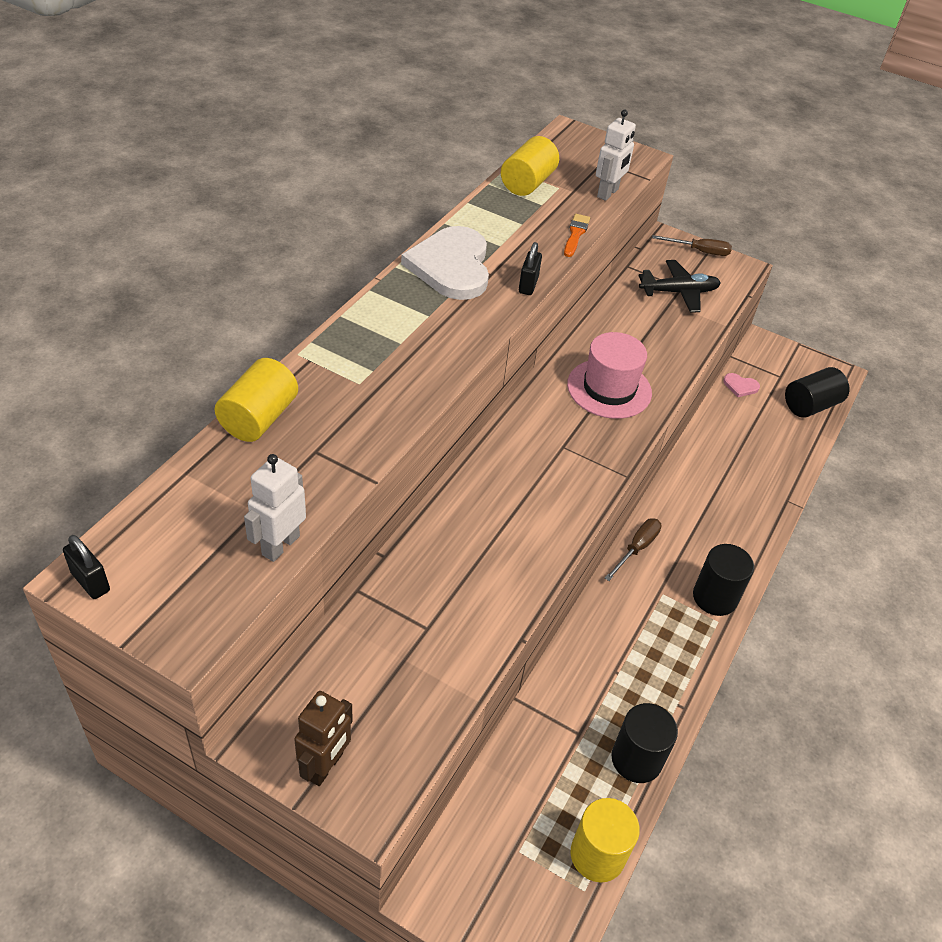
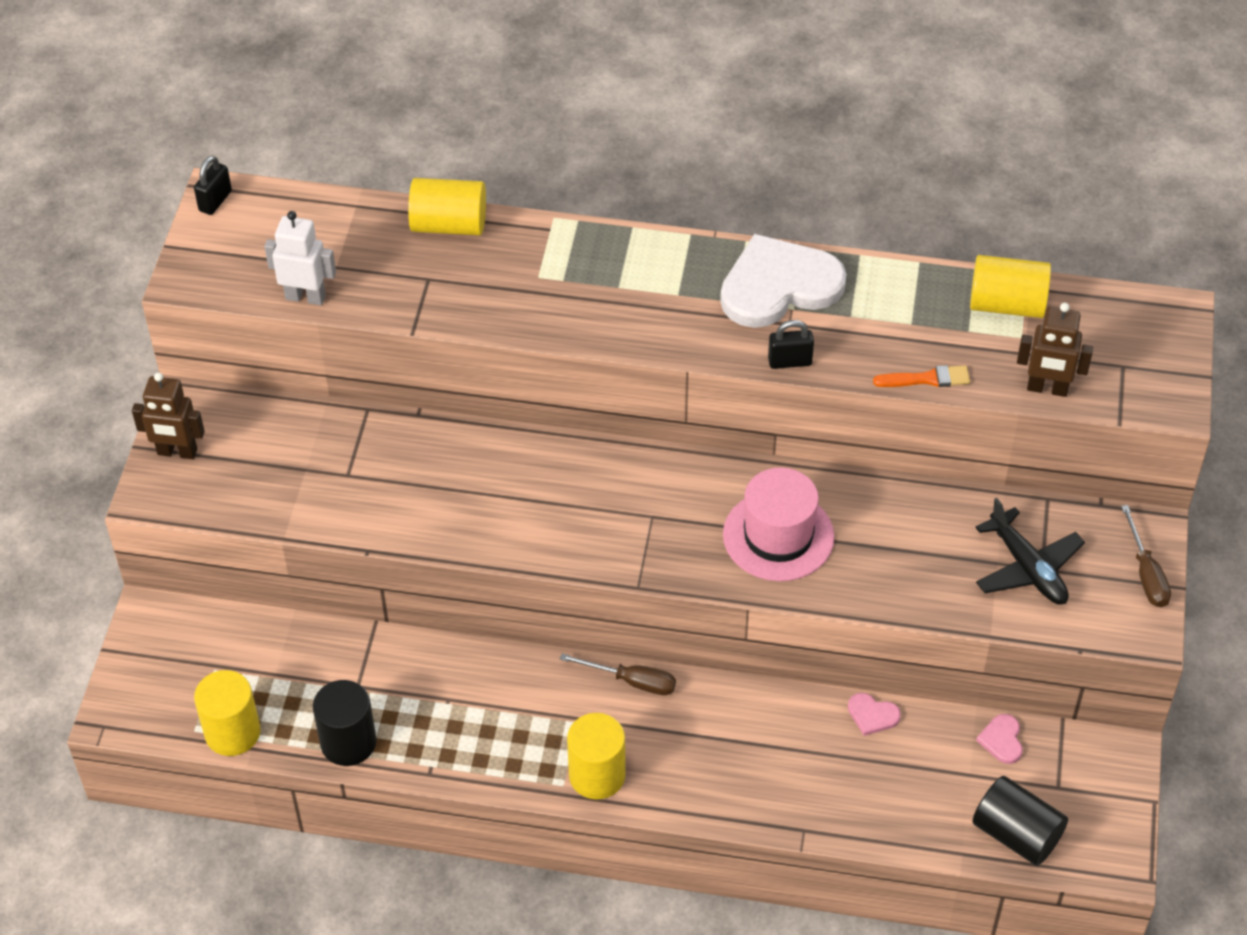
camera: 75 degrees right, 5 degrees up
(608, 193) = (1047, 389): white robot -> brown robot
(705, 435) = (872, 715): none -> pink heart
(714, 597) = (597, 775): black cylinder -> yellow cylinder

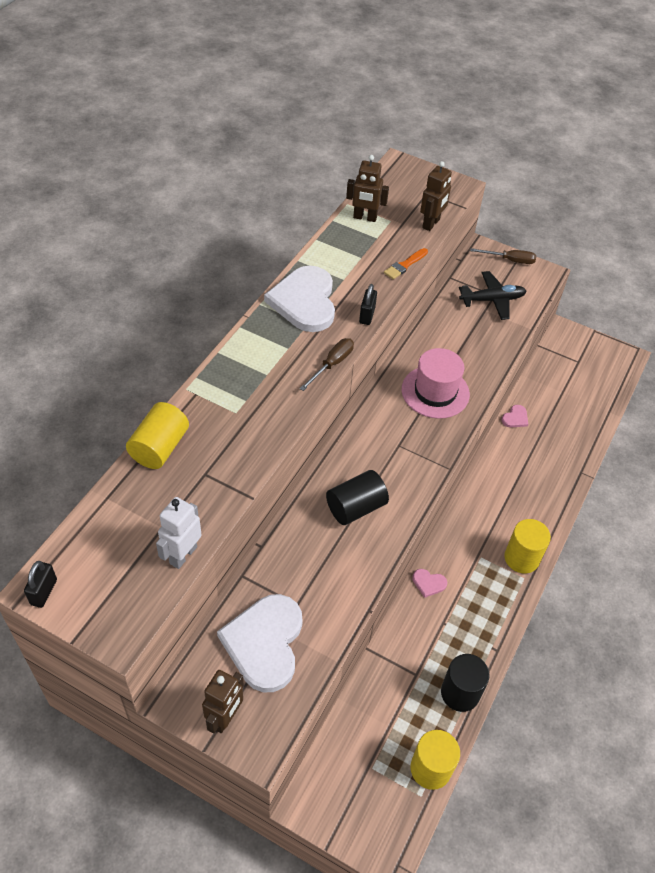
camera: 75 degrees left, 0 degrees up
(215, 201) = (44, 592): black padlock -> black padlock turned 60 degrees clockwise
(283, 459) = (264, 643): none -> white heart
(632, 681) = (460, 519): brown screwdriver -> brown screwdriver (332, 364)
(926, 379) = (405, 265): orange brush -> orange brush turned 150 degrees counterclockwise
(1002, 740) = (545, 372): pink heart -> pink heart (428, 583)
(1006, 304) = (365, 218): yellow cylinder -> brown robot
(1016, 834) = (602, 387): black cylinder -> black cylinder (356, 507)

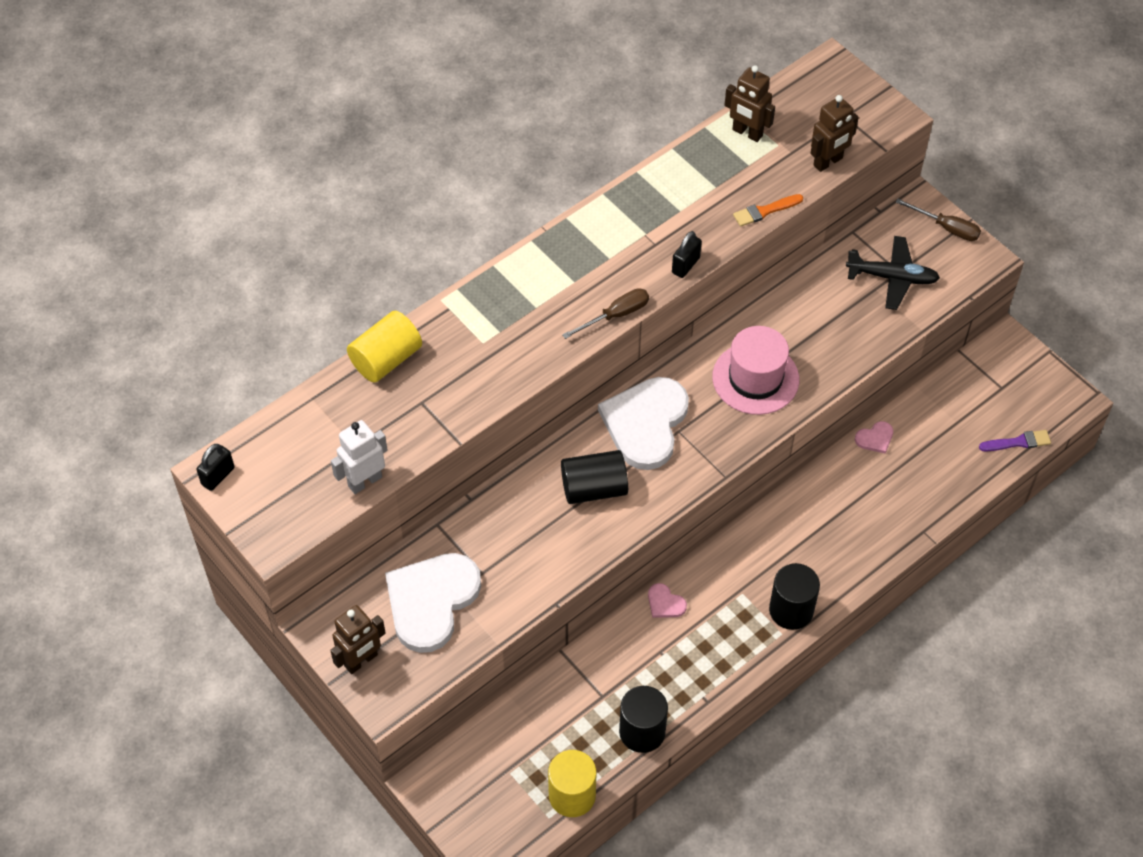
camera: 25 degrees right, 5 degrees up
(304, 301) = (620, 227): white heart -> white heart (645, 423)
(521, 558) = (791, 610): yellow cylinder -> black cylinder
(608, 394) = (1018, 442): none -> purple brush

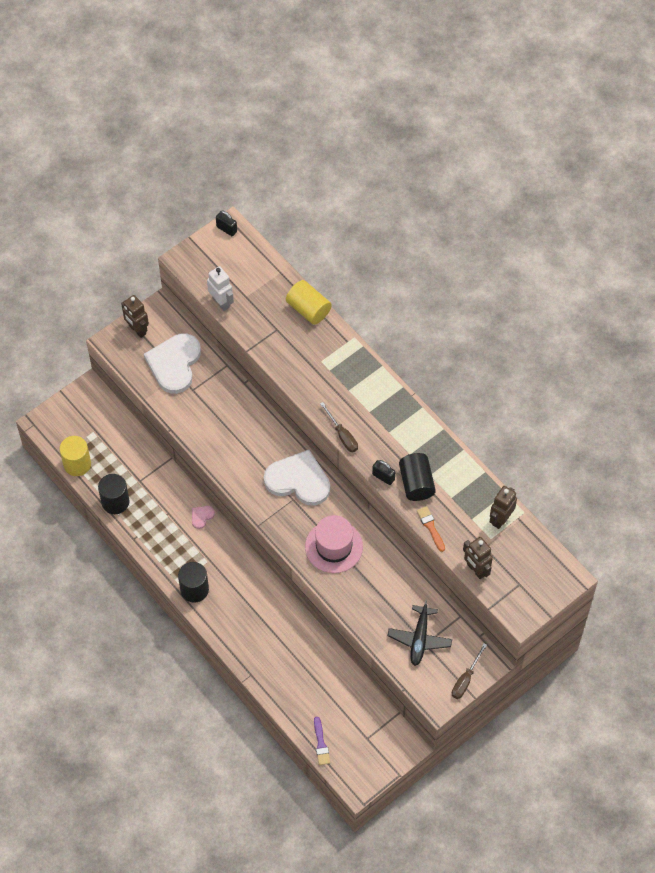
camera: 90 degrees right, 5 degrees up
(431, 601) = (174, 364): white heart -> white heart turned 105 degrees counterclockwise
(594, 488) = (250, 450): black cylinder -> black cylinder (416, 483)
(875, 438) = (324, 650): pink heart -> none

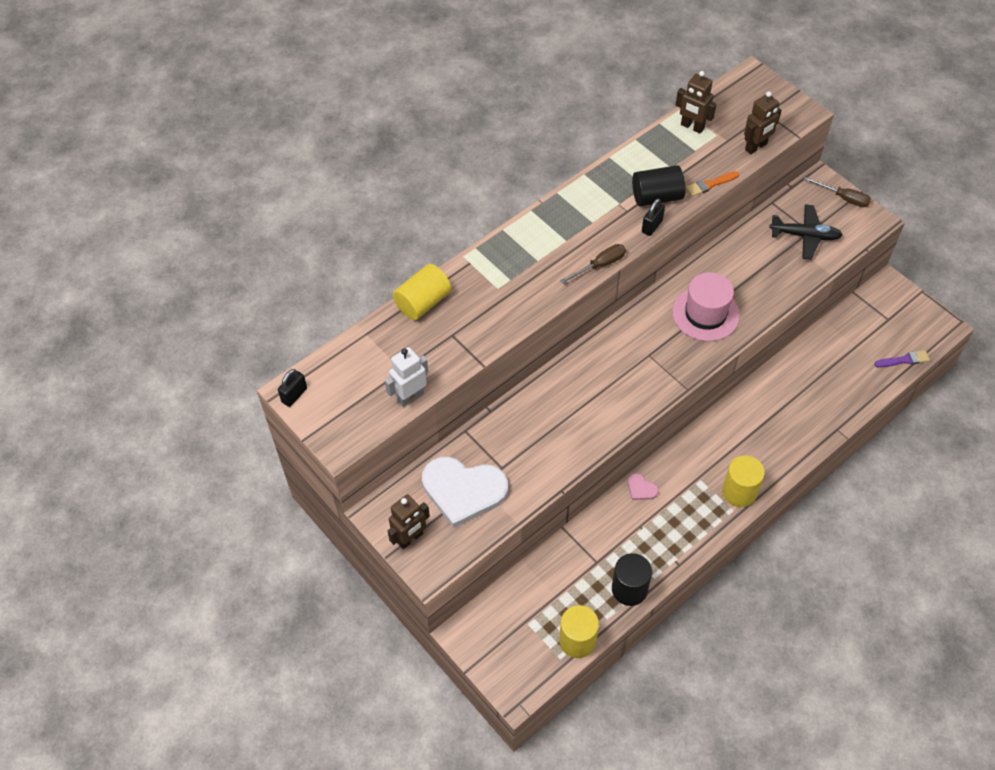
camera: 90 degrees left, 5 degrees down
(194, 589) = (739, 492): black cylinder -> yellow cylinder
(298, 480) = (623, 350): white heart -> none

